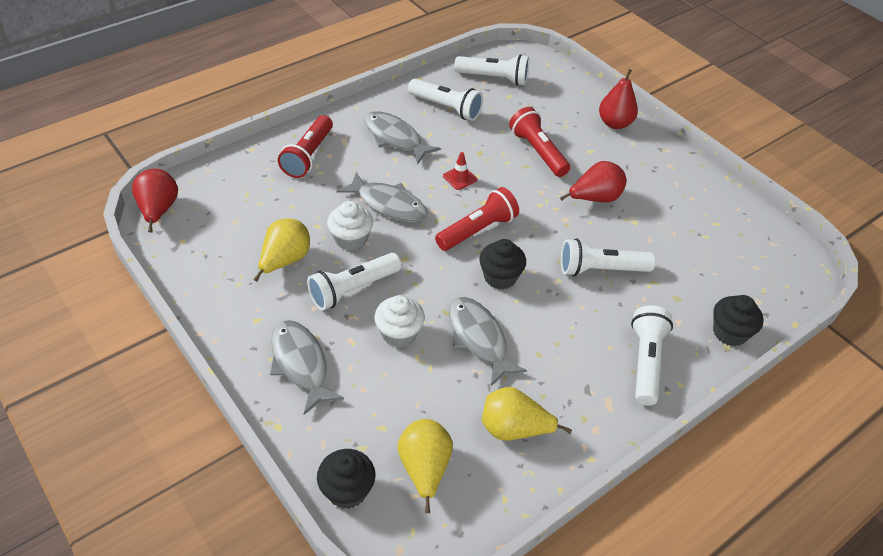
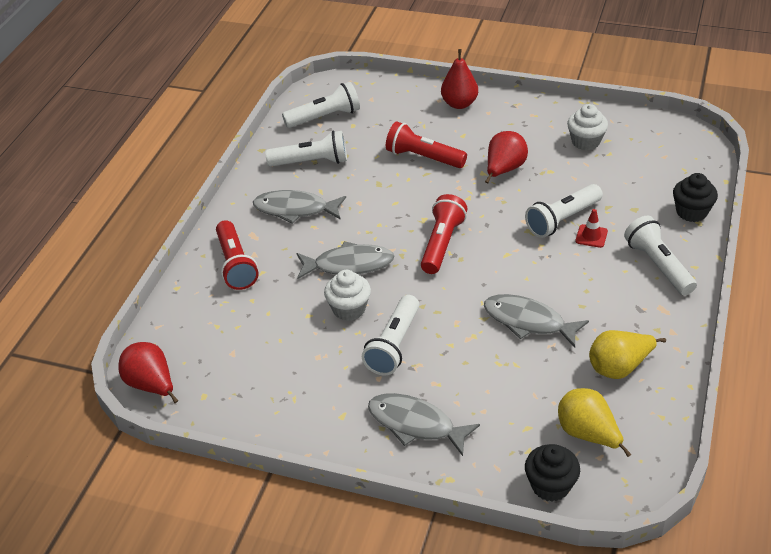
camera: 30 degrees left, 5 degrees down
(285, 261) = (313, 358): yellow pear -> none
(399, 334) = (466, 355): white cupcake -> white cupcake (585, 142)
(459, 178) = (384, 212): red traffic cone -> red traffic cone (591, 236)
(500, 277) = (496, 268): black cupcake -> none

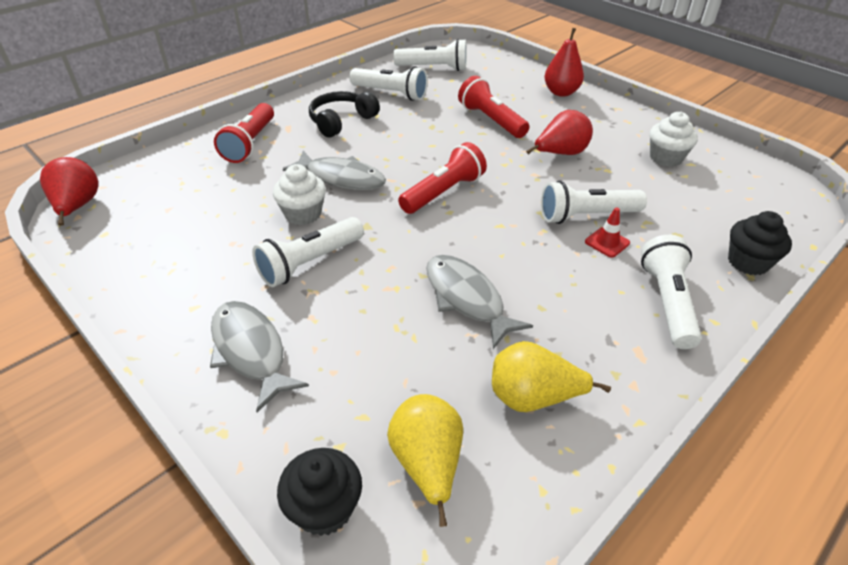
camera: 25 degrees right, 0 degrees up
(295, 209) = (341, 121): grey fish -> black headphones

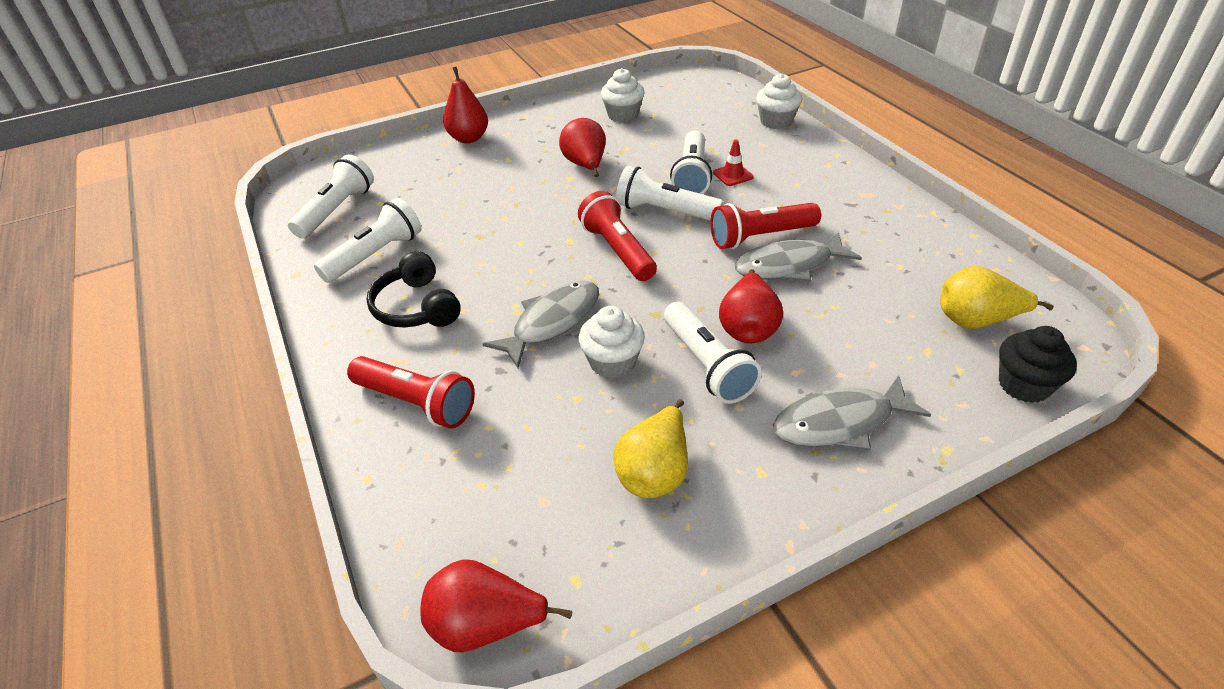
camera: 70 degrees left, 0 degrees up
(363, 281) = (748, 328): none -> red pear
(491, 120) = (495, 193): red flashlight -> red flashlight (760, 237)
(532, 397) = (909, 254): yellow pear -> yellow pear (655, 472)
(667, 302) = (813, 167): white flashlight -> white flashlight (665, 211)
(748, 262) = (776, 121): black cupcake -> white cupcake

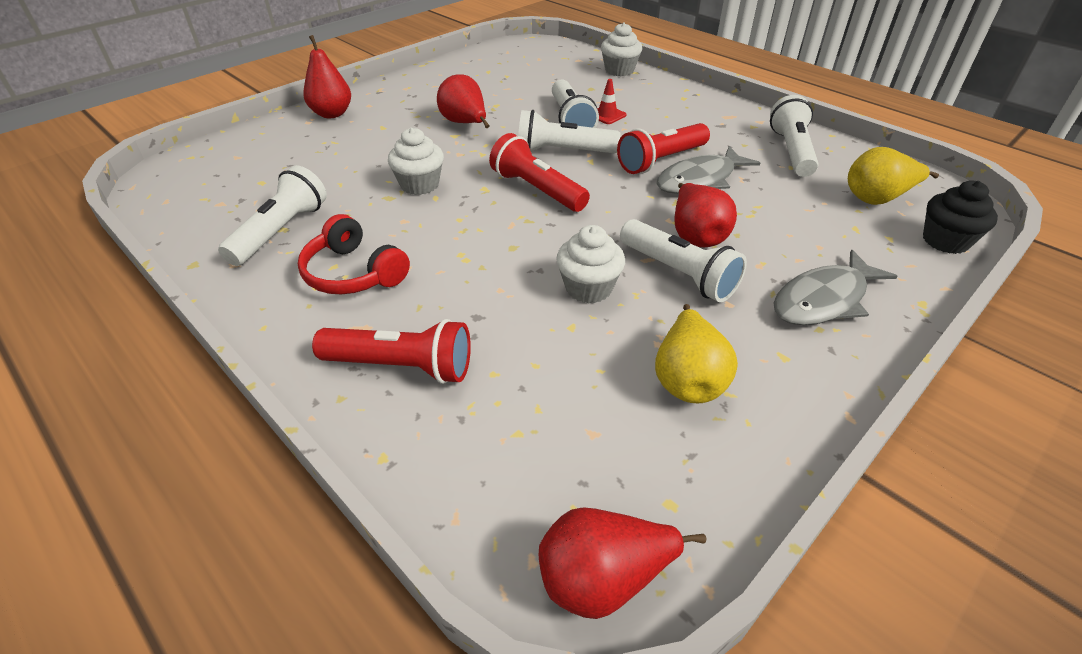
camera: 20 degrees left, 0 degrees up
(337, 210) = (214, 196): white flashlight -> white flashlight (791, 151)
(417, 307) = (354, 273): black headphones -> red headphones
(552, 322) = (507, 262): grey fish -> none
(623, 115) = (478, 79): white cupcake -> white cupcake (420, 185)

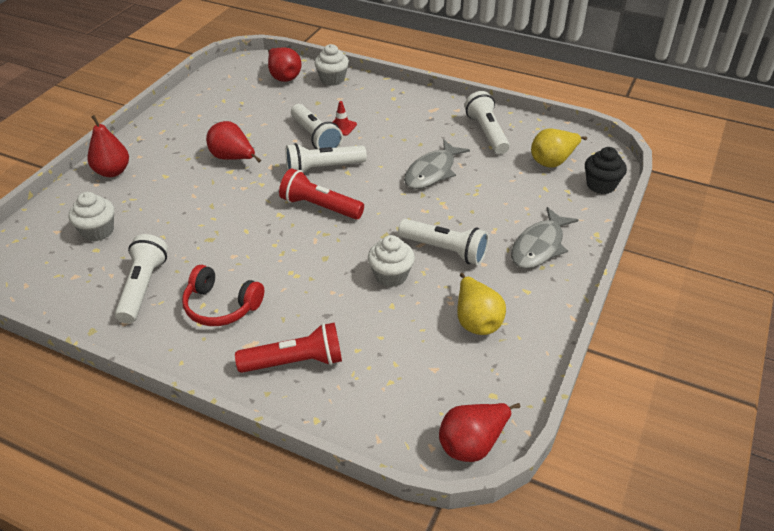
camera: 20 degrees left, 0 degrees up
(420, 185) = (228, 222): white cupcake -> white cupcake (98, 231)
(661, 160) = (399, 161): red flashlight -> none
(696, 236) = (446, 218): red pear -> red pear (283, 76)

